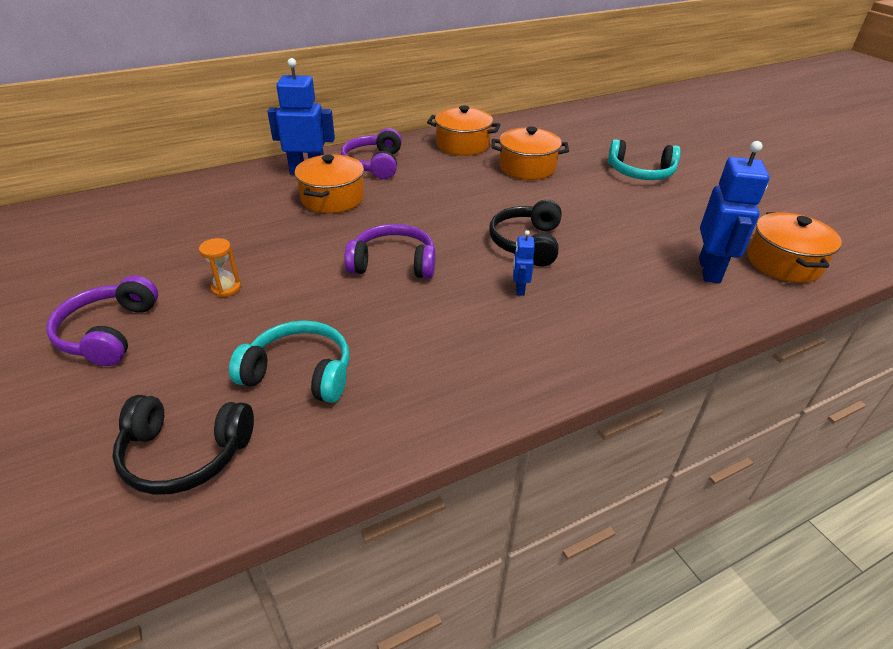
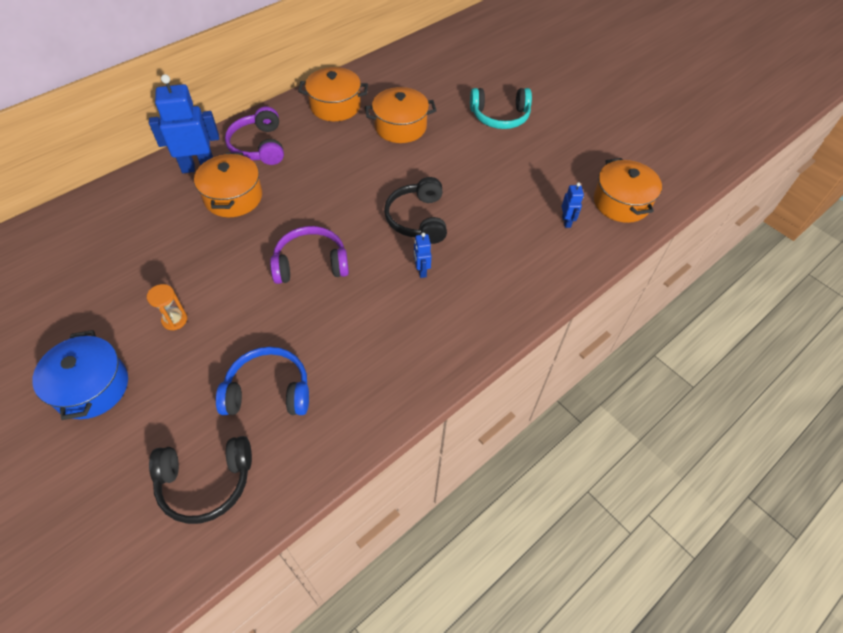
camera: 15 degrees left, 15 degrees up
(109, 332) = (91, 387): purple headphones -> blue pot
(300, 373) = (268, 391): turquoise headphones -> blue headphones
(710, 270) = (566, 221): blue robot -> blue robot, size x0.48

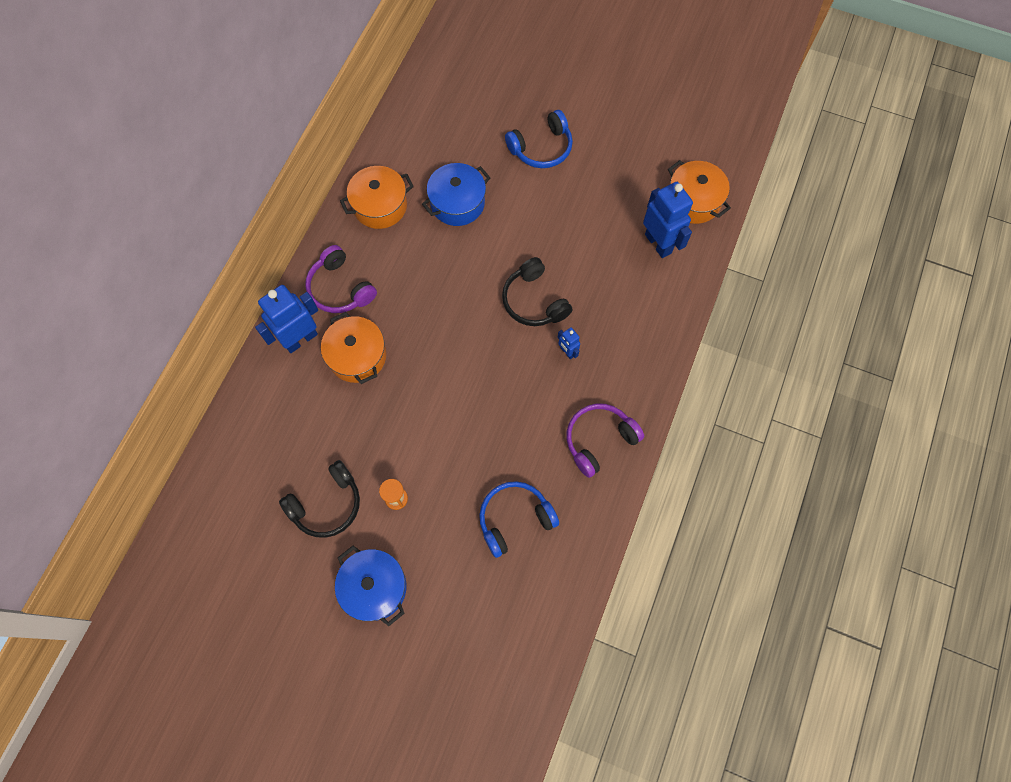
camera: 25 degrees left, 15 degrees up
(206, 482) = (517, 610): black headphones -> black headphones (327, 504)
(311, 264) = (472, 390): purple headphones -> purple headphones (599, 440)
(400, 127) = (457, 203): orange pot -> blue pot
(500, 116) = (541, 148): turquoise headphones -> blue headphones
(566, 221) = (658, 243): blue robot -> blue robot, size x2.08

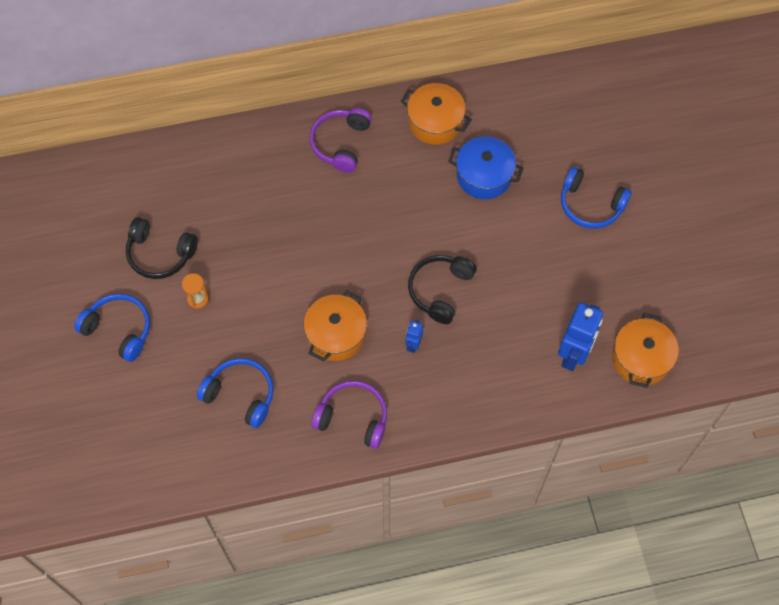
camera: 55 degrees right, 5 degrees down
(300, 339) = (277, 146): blue robot -> none
(357, 356) = (293, 194): orange pot -> orange pot (336, 334)
(374, 587) = (119, 330): blue pot -> blue headphones

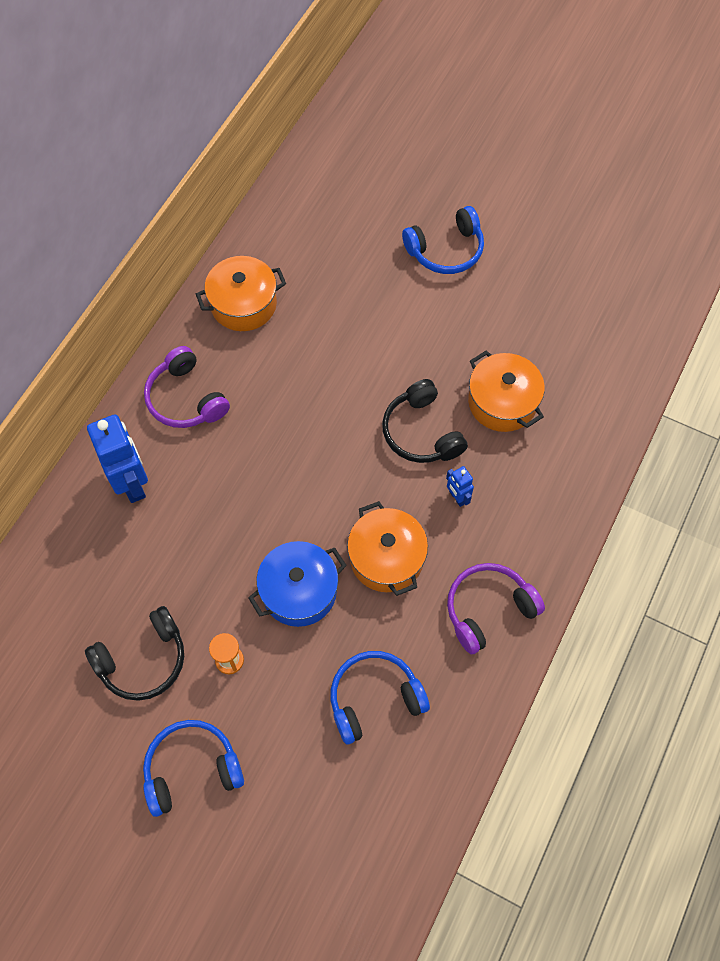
camera: 50 degrees left, 0 degrees up
(484, 176) = (338, 308): blue pot -> blue pot (299, 591)
(573, 355) = (580, 375): blue robot -> blue robot (132, 483)
(641, 358) = (628, 326): orange pot -> orange pot (502, 402)

